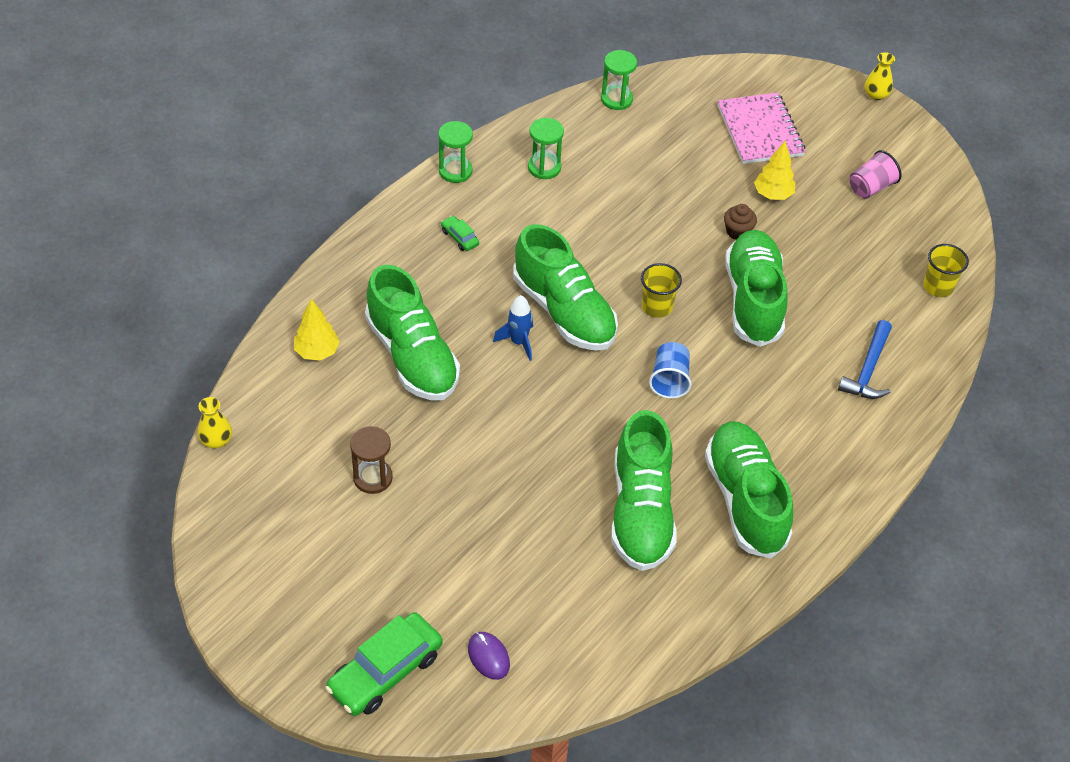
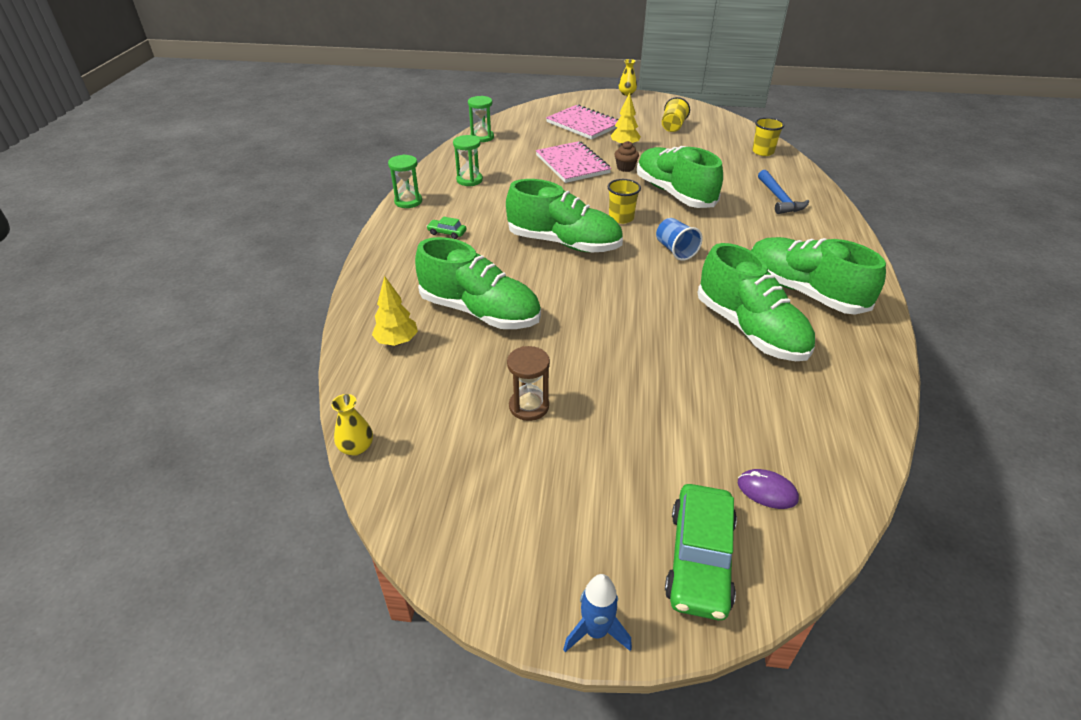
camera: 30 degrees left, 10 degrees down
(518, 342) = (551, 271): blue rocket -> blue rocket (596, 631)
(681, 196) = (572, 164): none -> pink notebook
(870, 187) = (673, 127): pink cup -> yellow cup

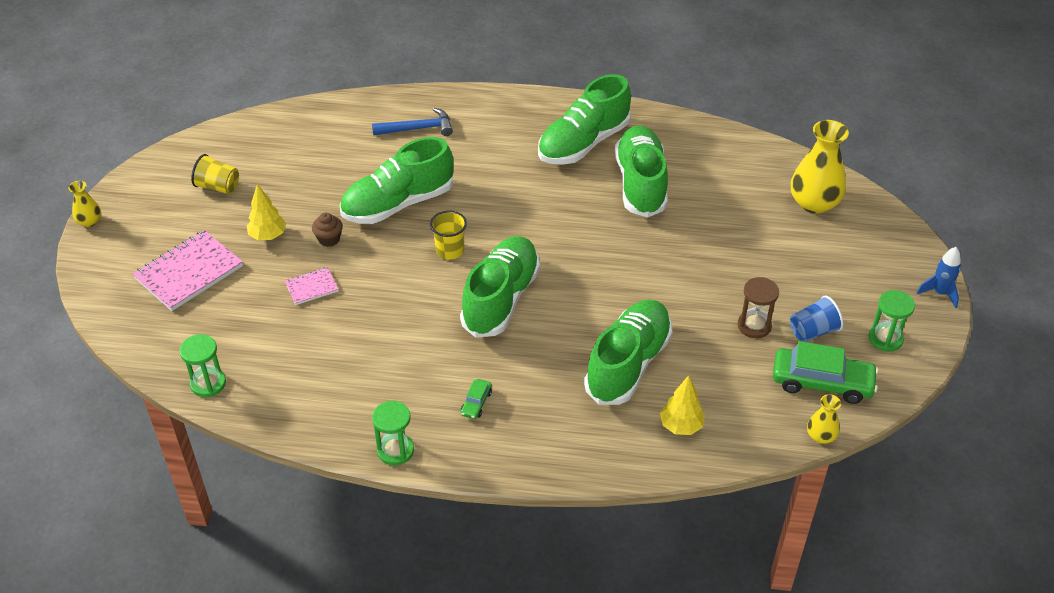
camera: 90 degrees left, 5 degrees up
(469, 180) = (342, 390): green hourglass -> green hourglass (885, 338)
(572, 164) = (312, 287): pink notebook -> pink notebook, size x0.51
(675, 250) = (516, 215): blue cup -> blue cup (813, 331)
(699, 559) = (876, 242): green car -> green car (822, 382)
(750, 330) = (640, 184): green shoe -> green shoe turned 60 degrees counterclockwise
(763, 152) = (306, 122): yellow cup -> none
(767, 491) = (814, 203): purple mouse -> yellow vase

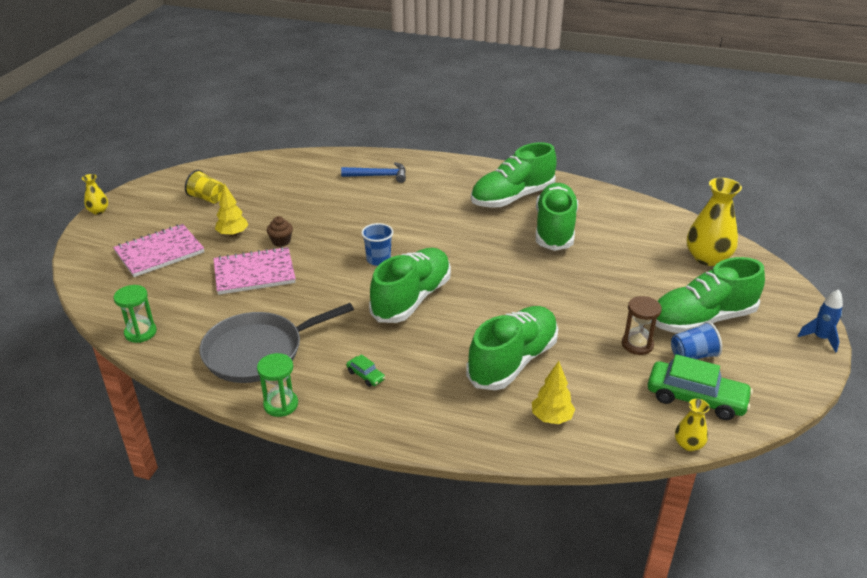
camera: 10 degrees right, 10 degrees down
(312, 287) = (254, 273): pink notebook -> pink notebook, size x1.94
(350, 389) = (258, 351): none -> grey pan
(398, 204) = (346, 223): green shoe -> green shoe (701, 319)
(450, 250) = (378, 259): yellow cup -> blue cup
(476, 403) = (365, 375): green car -> green car turned 75 degrees counterclockwise
(885, 338) = (763, 369): green hourglass -> none

